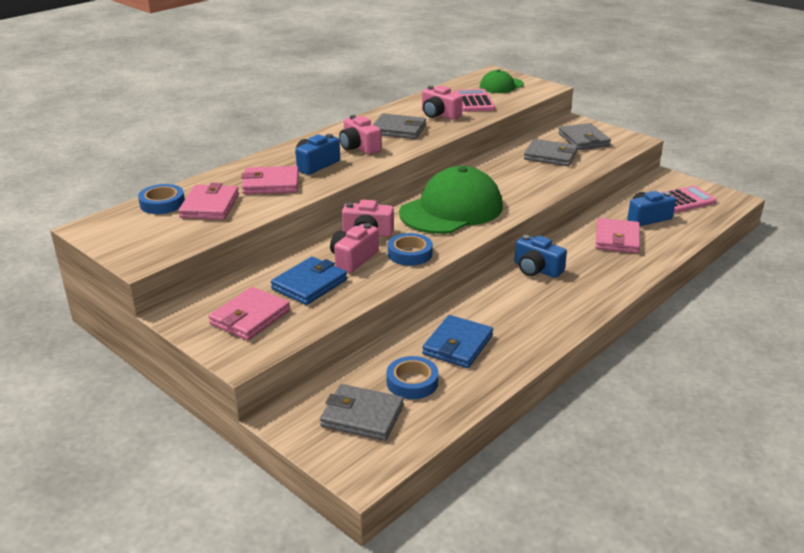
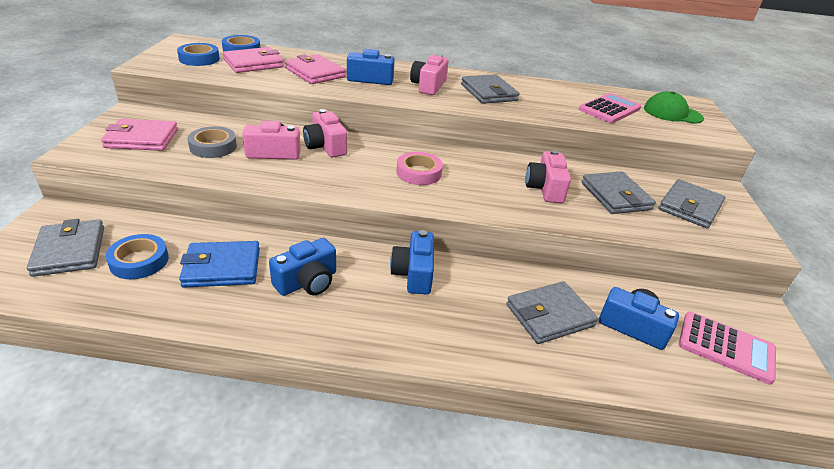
camera: 50 degrees right, 5 degrees up
(309, 284) = (213, 147): blue wallet -> grey tape
(410, 254) = (309, 176): blue tape -> blue tape (199, 59)
(439, 114) = (551, 101): pink camera -> pink camera (545, 188)
(451, 210) = (419, 173): green cap -> pink tape
(508, 313) = (307, 282): none -> blue camera
(617, 239) = (549, 315): pink wallet -> grey wallet

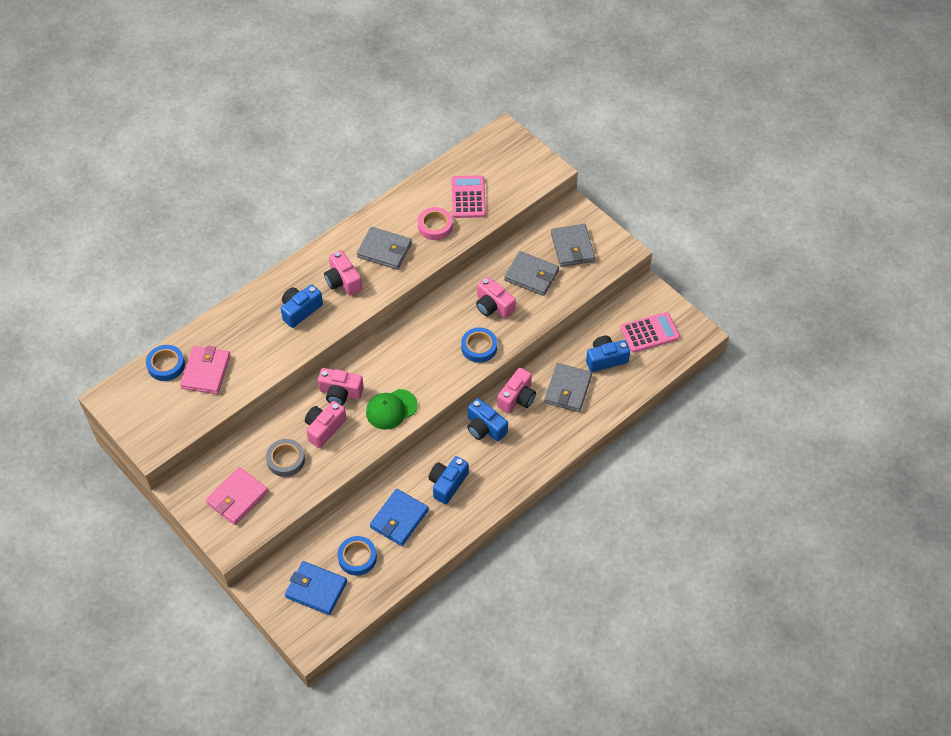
camera: 45 degrees left, 20 degrees up
(70, 251) = (316, 589): grey wallet -> blue wallet
(199, 59) = (165, 405): blue tape -> blue tape (479, 347)
(307, 282) = (447, 484): blue camera -> blue camera turned 150 degrees counterclockwise
(315, 73) = (259, 340): pink wallet -> none
(419, 173) = (419, 361): pink tape -> pink tape (435, 226)
(481, 279) = (517, 398): none -> pink camera
(672, 113) = (504, 164): green cap -> green cap (391, 409)

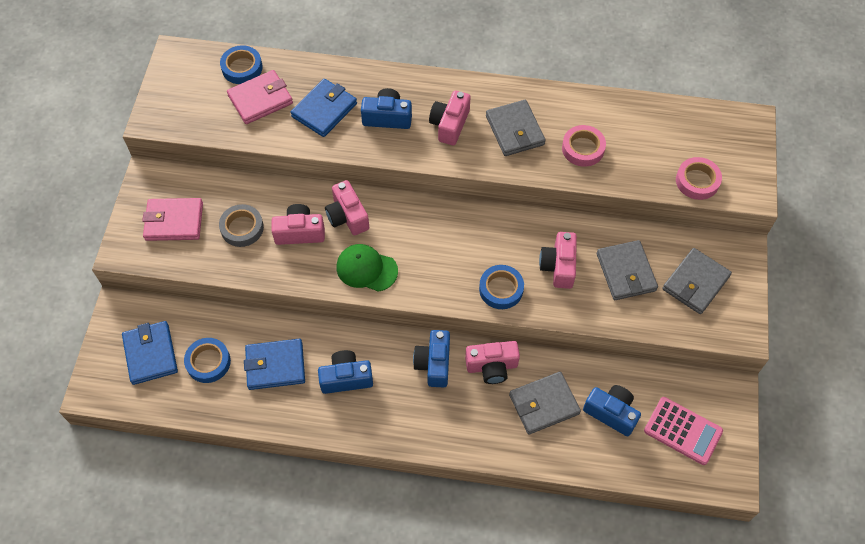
camera: 50 degrees right, 5 degrees up
(256, 341) = (324, 110): none -> blue wallet
(468, 197) = (644, 150): pink calculator -> none
(516, 189) = (697, 181): none -> pink tape

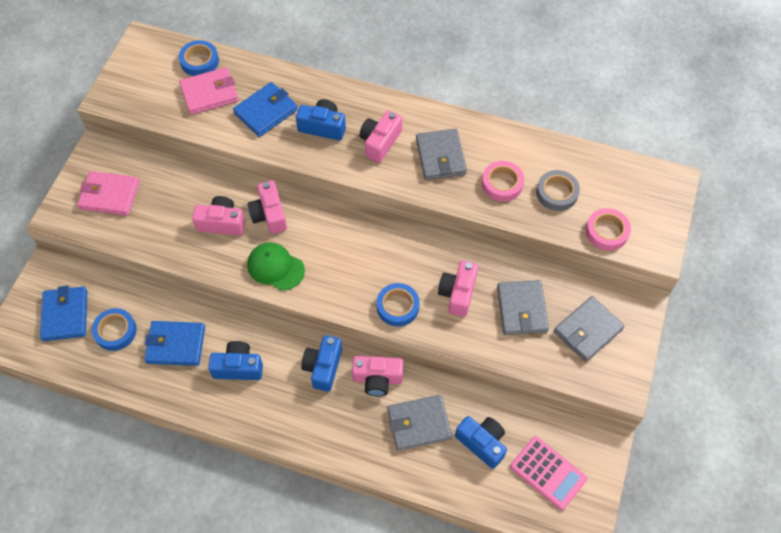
camera: 10 degrees right, 0 degrees up
(242, 228) = (170, 211): grey tape -> grey tape (557, 193)

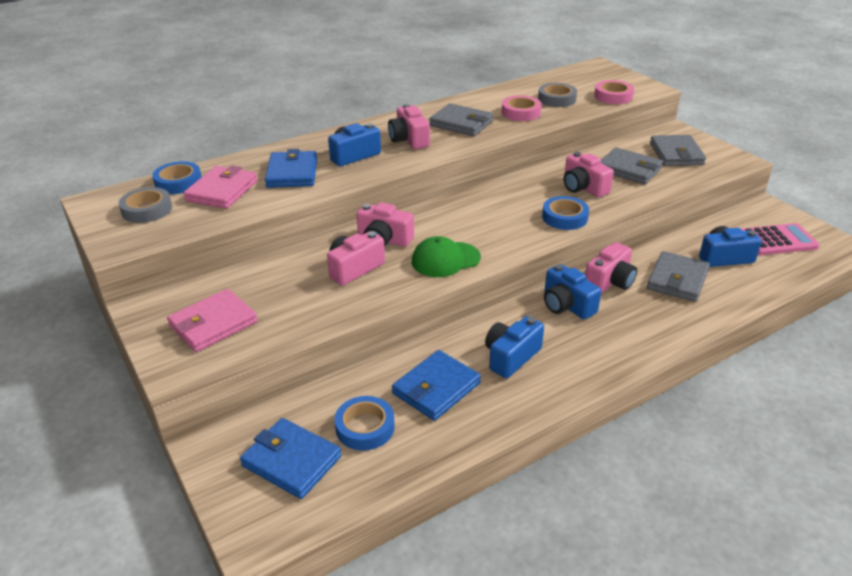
camera: 50 degrees left, 25 degrees down
(155, 75) = (147, 210): none -> grey tape

